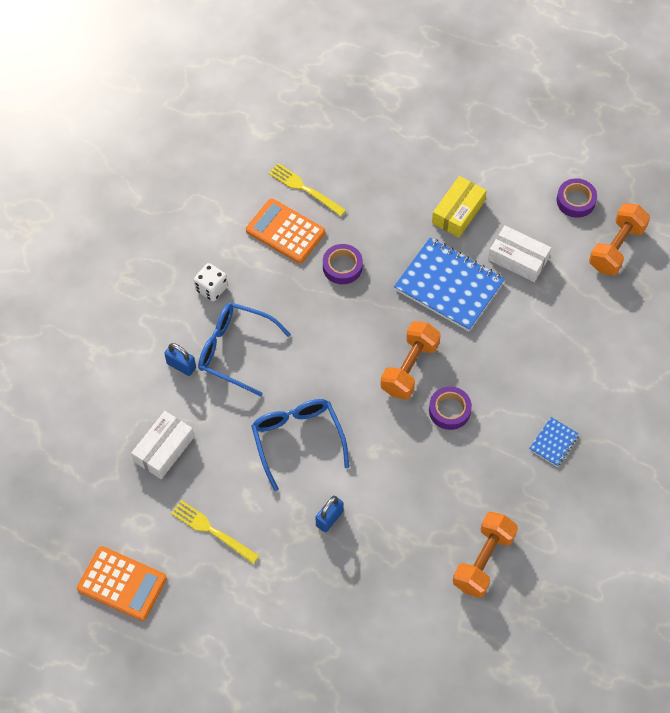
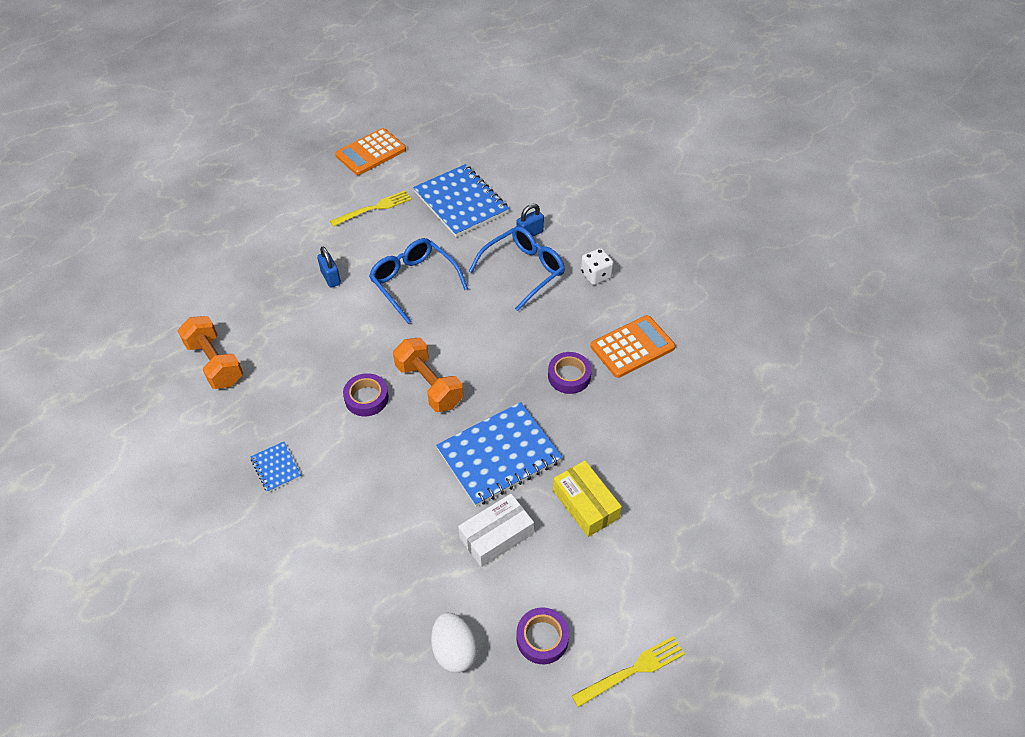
camera: 115 degrees right, 10 degrees down
(164, 449) = (461, 202): white box -> blue notebook
(297, 439) = (413, 282): blue glasses -> blue glasses turned 135 degrees counterclockwise
(304, 189) = (677, 380): yellow fork -> yellow fork (632, 670)
(616, 248) = (454, 650): orange dumbbell -> white egg

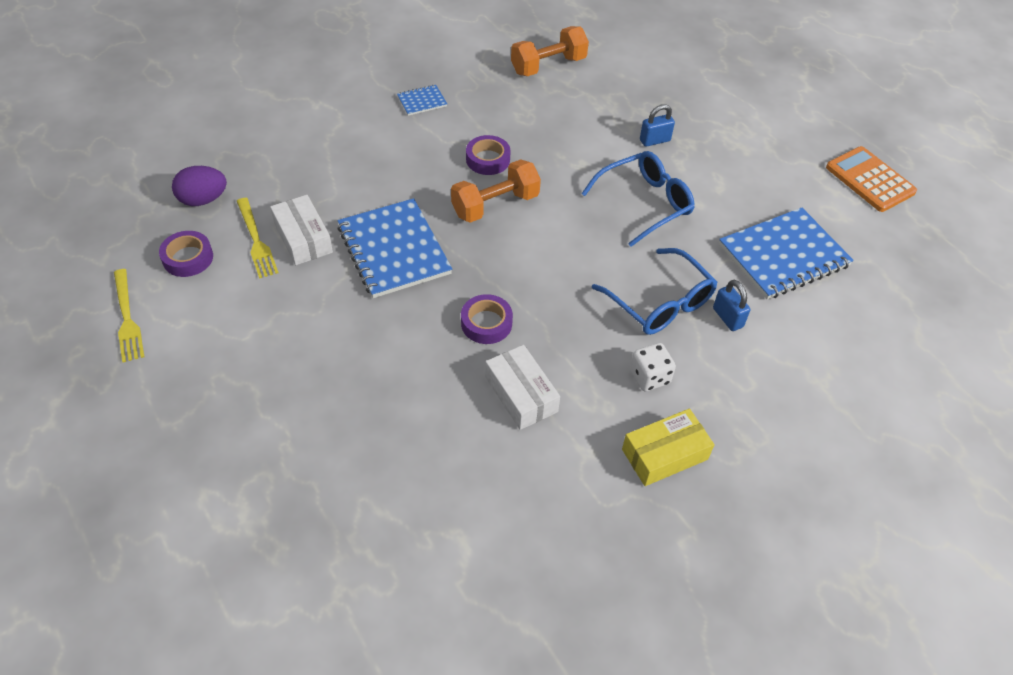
camera: 95 degrees right, 0 degrees up
(374, 208) = (767, 178): yellow fork -> yellow fork (256, 240)
(454, 650) = (203, 200): white egg -> purple egg
(585, 504) = (314, 311): yellow box -> yellow box (664, 454)
(632, 347) = (521, 394): orange calculator -> white box

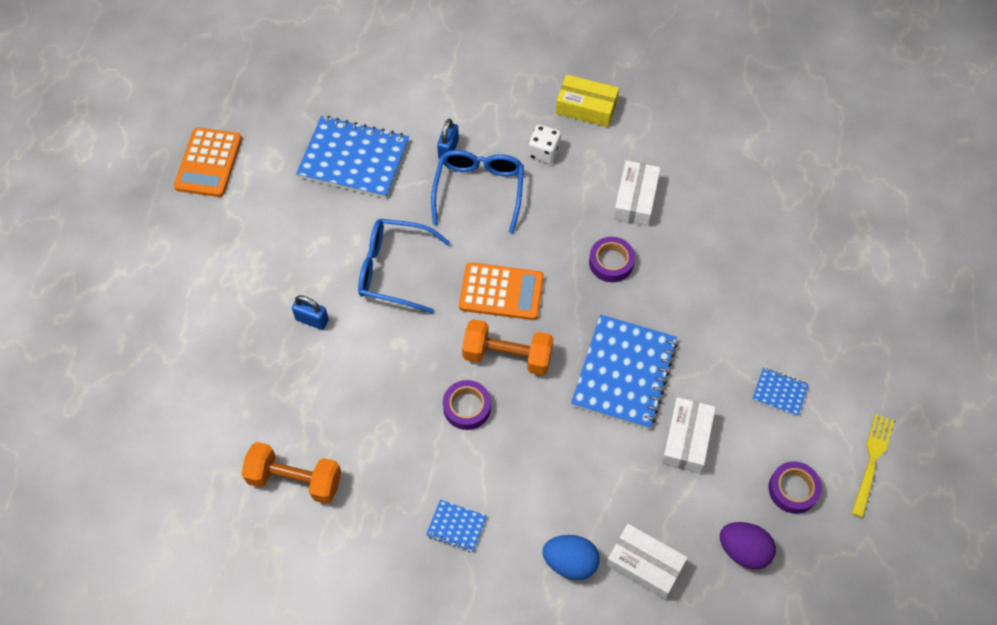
camera: 135 degrees left, 10 degrees up
(247, 318) = (779, 392): none -> blue notebook
(256, 240) = (726, 466): yellow fork -> none
(273, 153) = (644, 565): none -> white box
(327, 126) = (570, 562): none -> blue egg
(549, 241) = (501, 292): none -> orange calculator

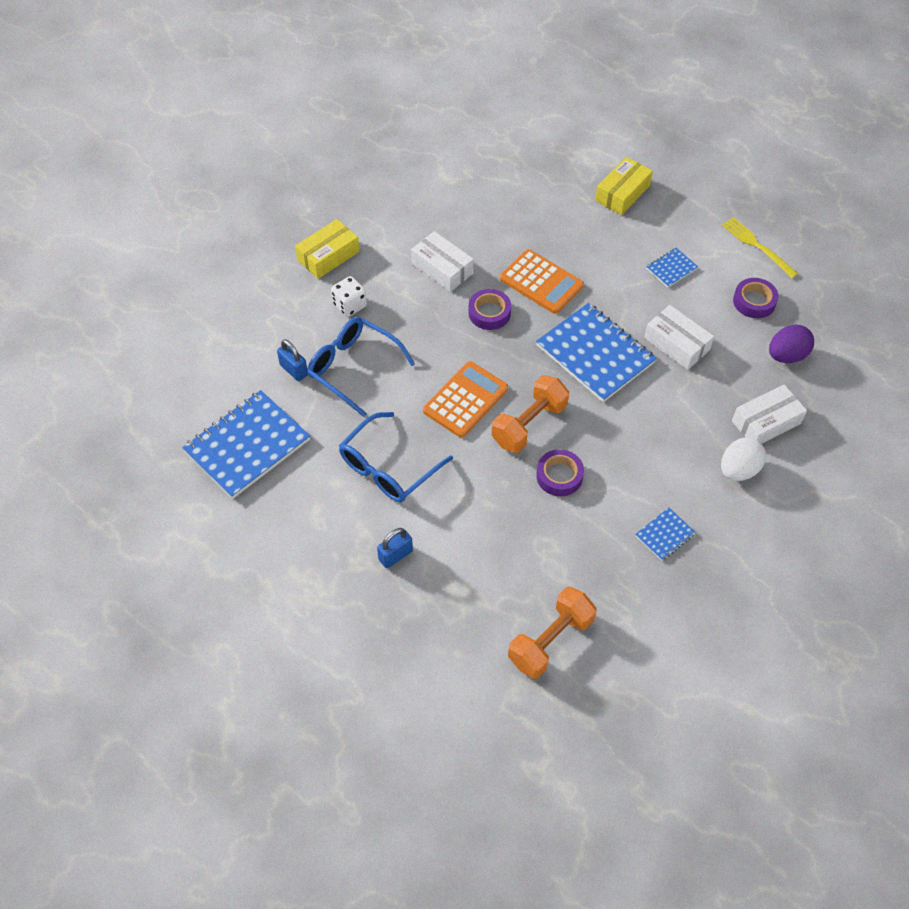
camera: 60 degrees left, 5 degrees down
(208, 163) = (155, 568): orange calculator -> orange calculator (541, 282)
(570, 562) = (738, 470): blue egg -> white egg
(846, 303) = (622, 193): none -> yellow box

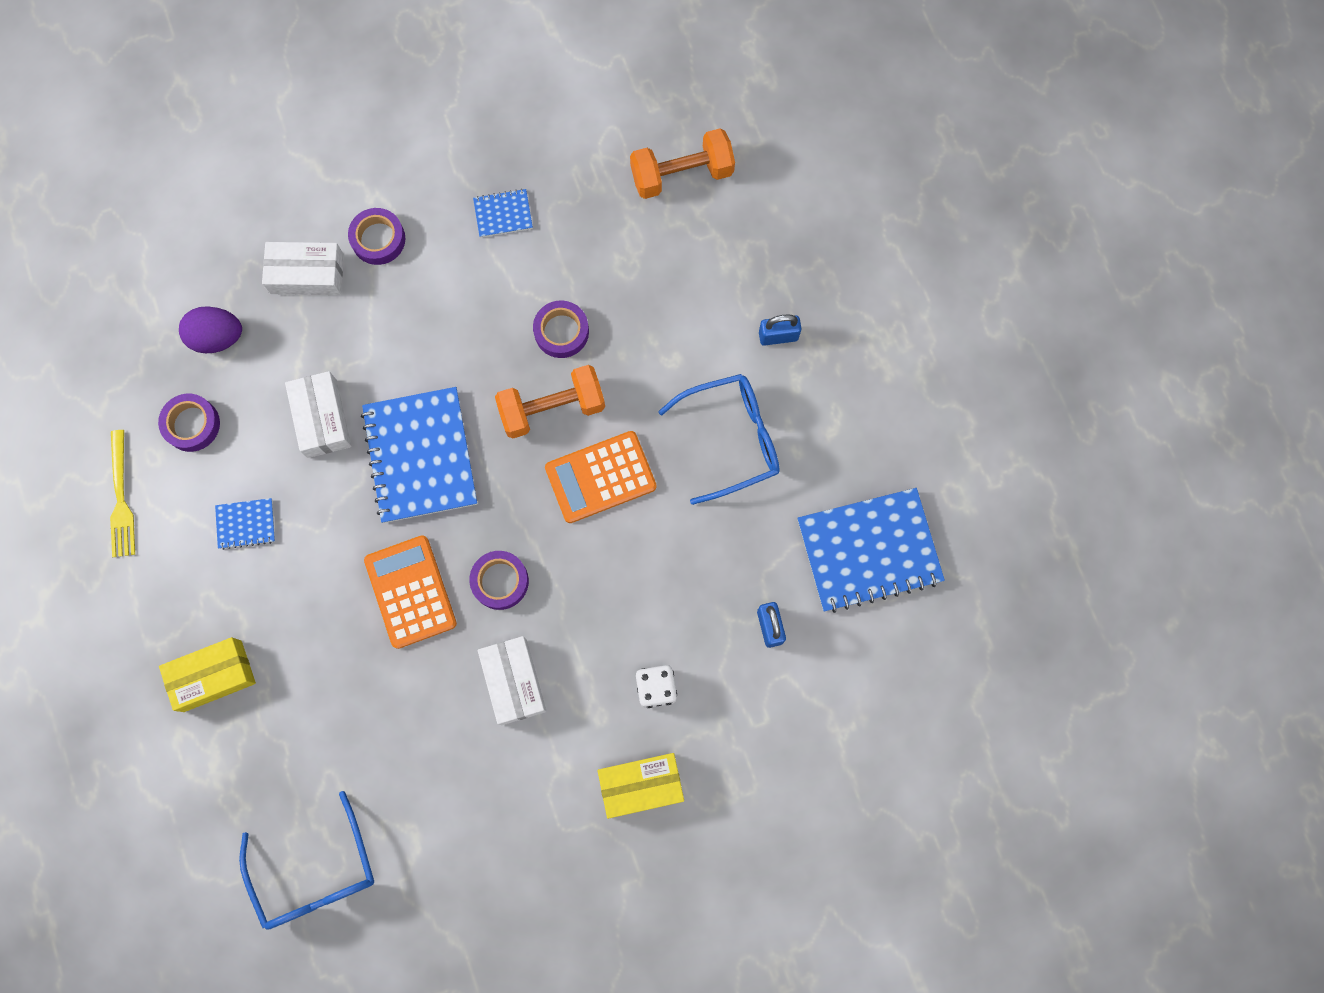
camera: 150 degrees left, 20 degrees up
(353, 368) = (700, 591): blue glasses -> blue glasses (316, 874)
(738, 470) = (378, 239): white egg -> purple tape

